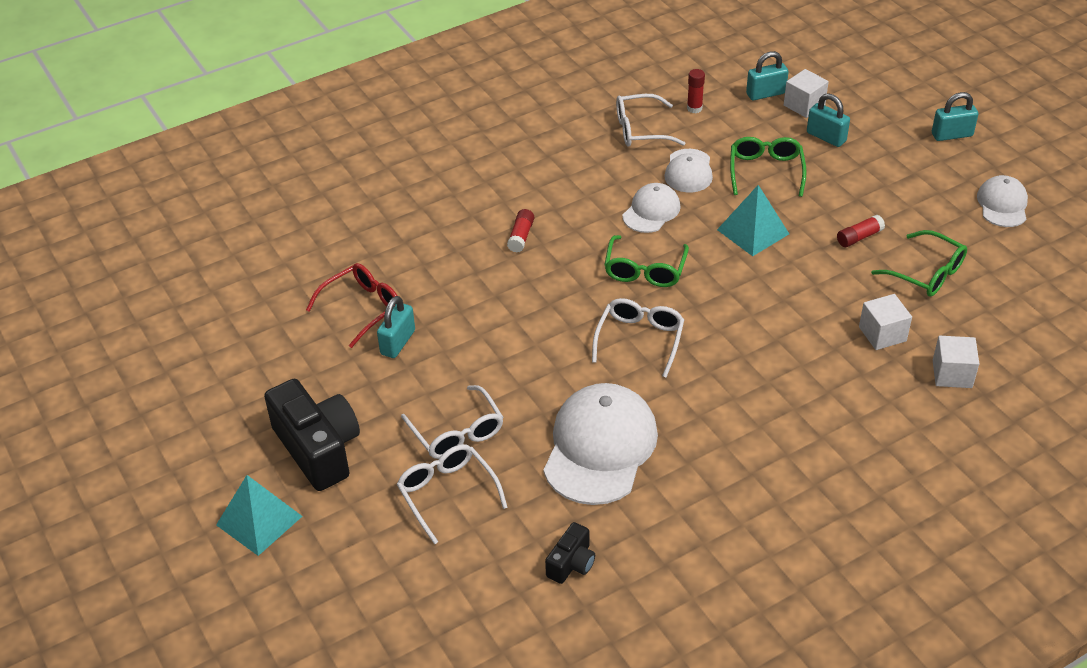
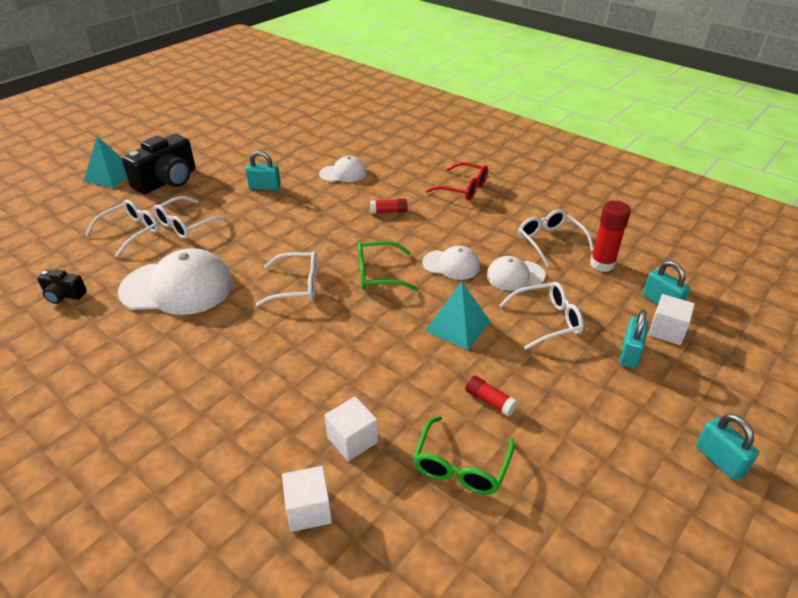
camera: 70 degrees right, 5 degrees down
(362, 308) = (292, 169): red glasses -> red glasses (463, 188)
(694, 108) = (602, 264): red glue stick -> red glue stick, size x1.69
(766, 171) = (547, 320): green glasses -> white glasses
(1002, 204) = (624, 529): white cap -> white cap (343, 173)

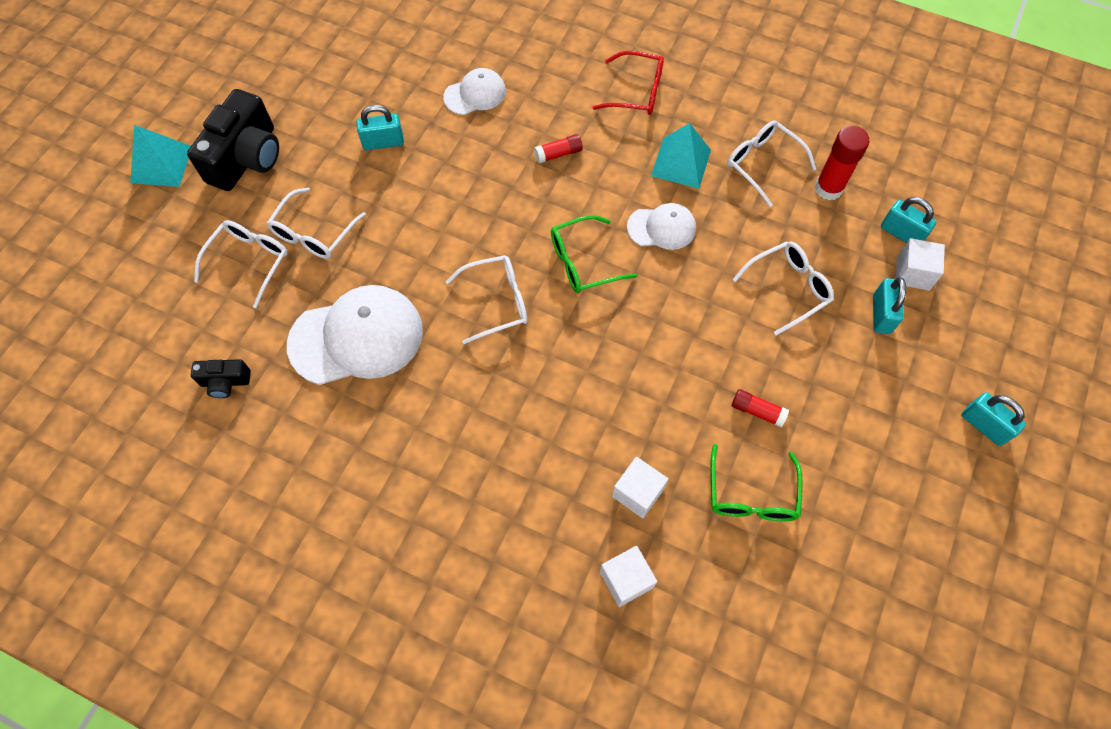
camera: 15 degrees left, 25 degrees up
(457, 326) = (696, 319): turquoise pyramid -> turquoise pyramid (681, 163)
(515, 275) = (737, 228): white cap -> none

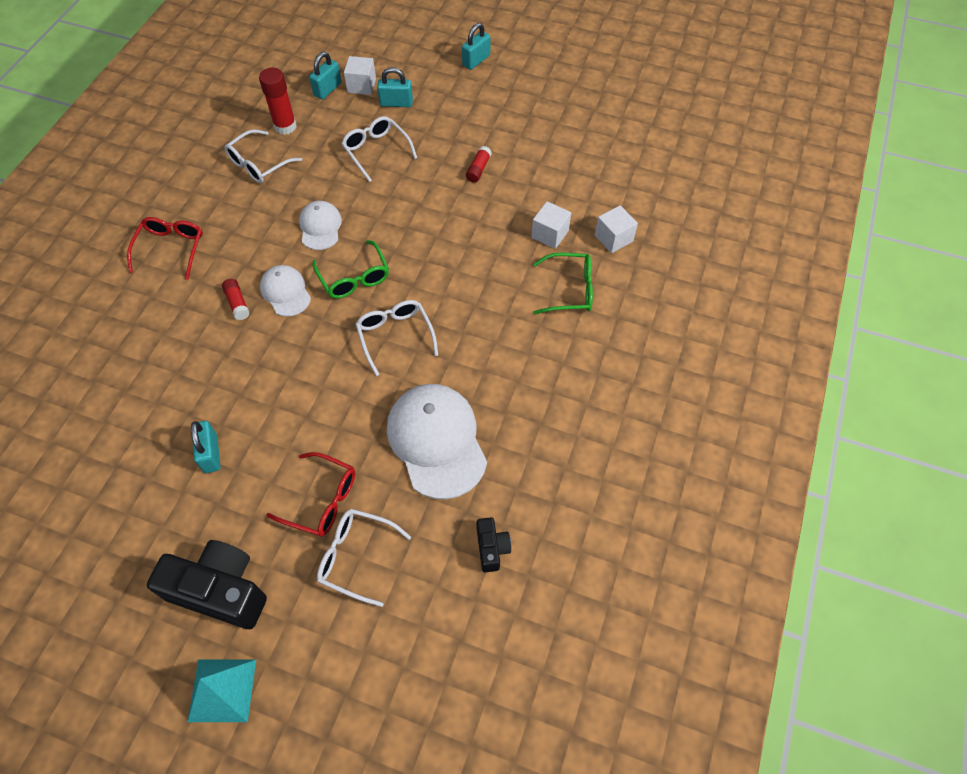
camera: 95 degrees left, 5 degrees down
(314, 233) = (322, 500): white glasses -> red glasses
(475, 94) = (156, 378): white cap -> white cap (285, 292)
(681, 163) = (254, 216): turquoise pyramid -> none
(751, 494) = (541, 173): green glasses -> green glasses (569, 290)

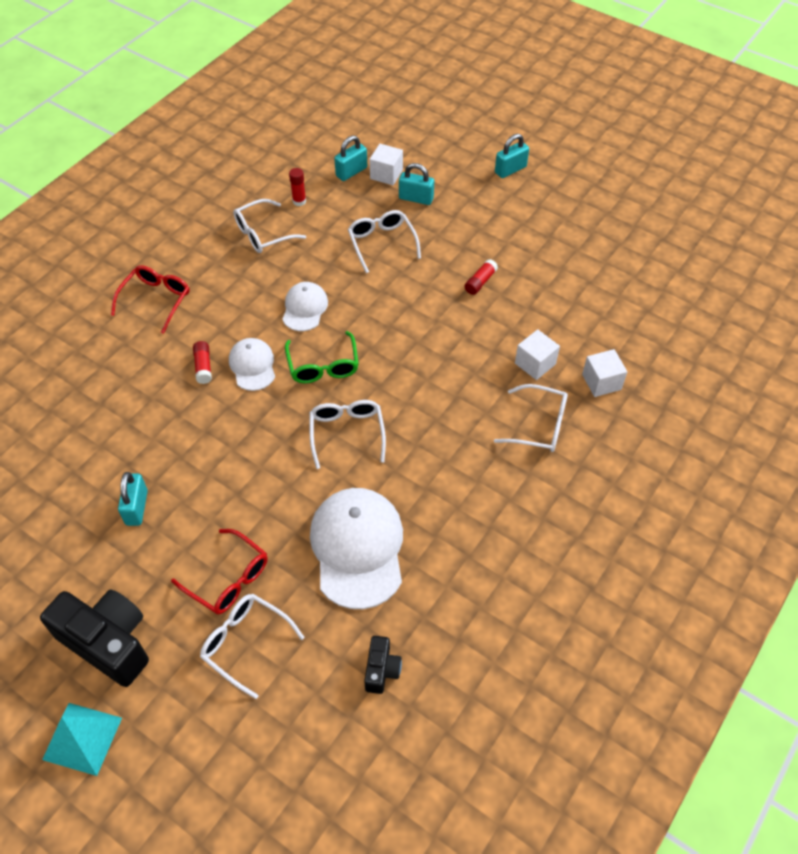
camera: 15 degrees right, 5 degrees down
(285, 126) = (299, 201): red glue stick -> red glue stick, size x0.59
(569, 290) = (539, 425): green glasses -> white glasses

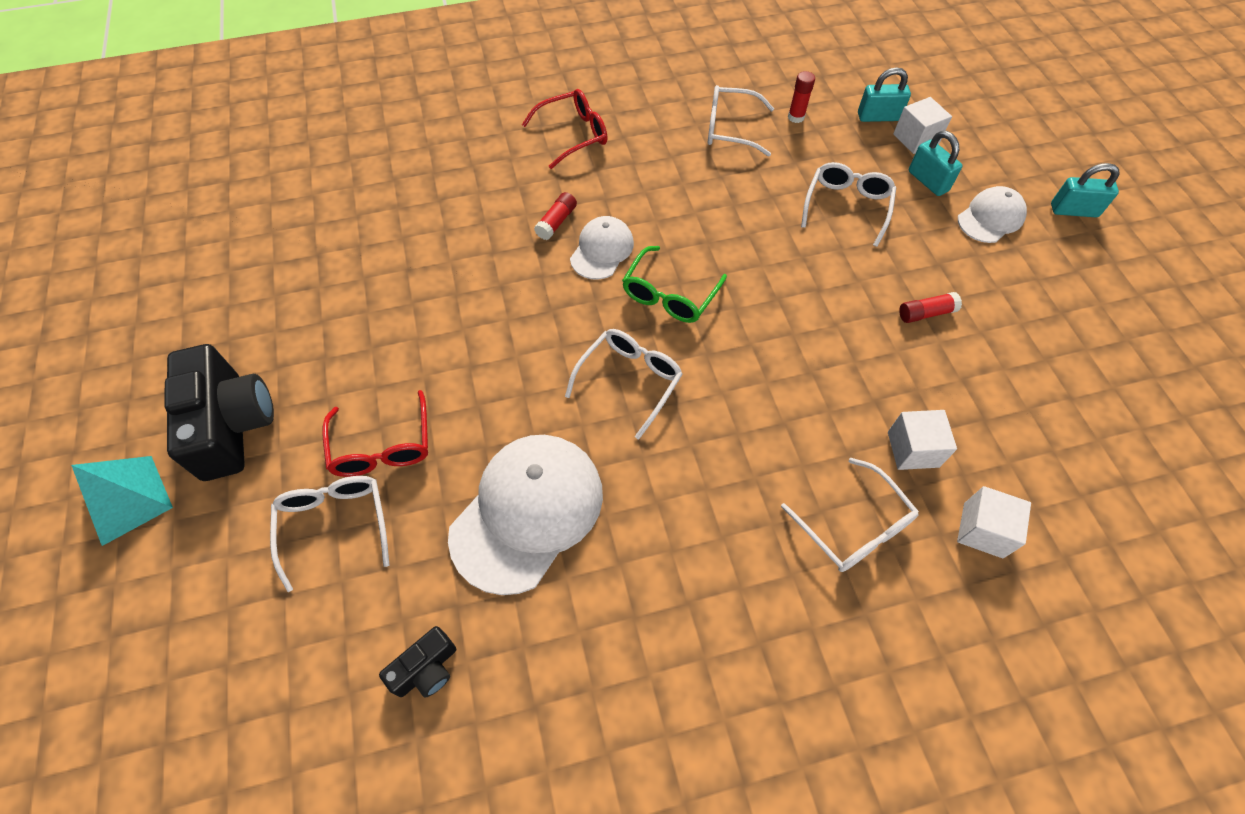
camera: 40 degrees right, 5 degrees up
(137, 507) = (375, 316): turquoise padlock -> none
(304, 308) = (705, 225): white cap -> white cap (990, 218)

